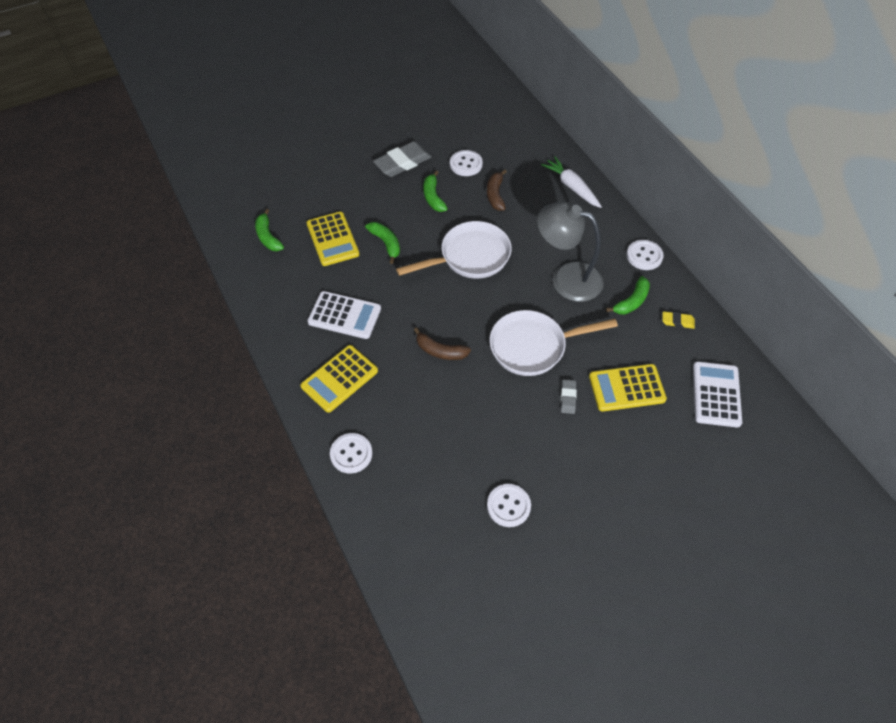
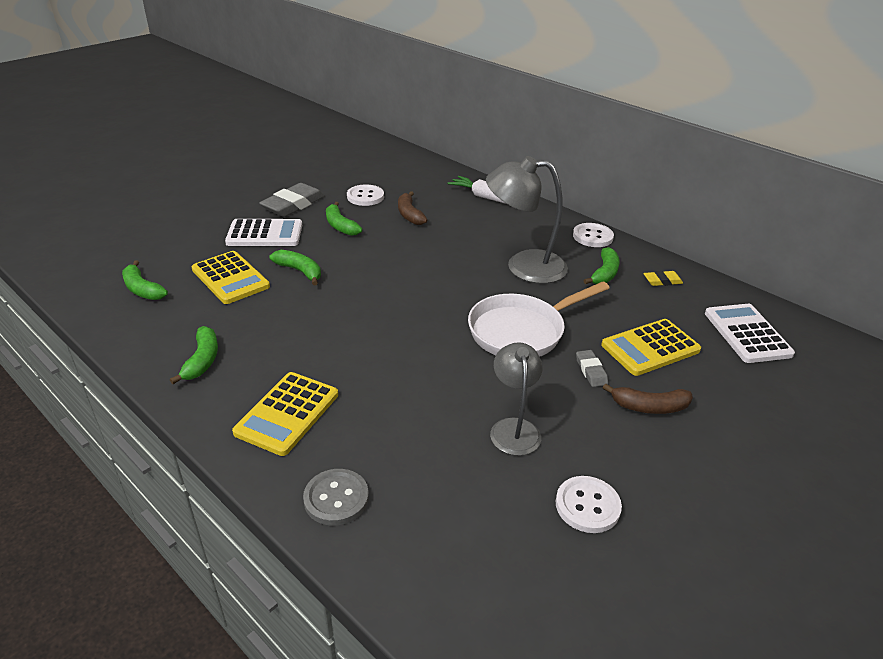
camera: 20 degrees left, 20 degrees down
(295, 317) = (202, 360): none -> green banana
(344, 315) = (271, 346): white calculator -> white calculator (265, 234)
(351, 454) = (336, 498): white button -> grey button
(440, 351) = (411, 357): brown banana -> brown banana (649, 407)
(470, 257) = (406, 267): white pan -> none
(487, 432) = (513, 428): none -> grey lamp

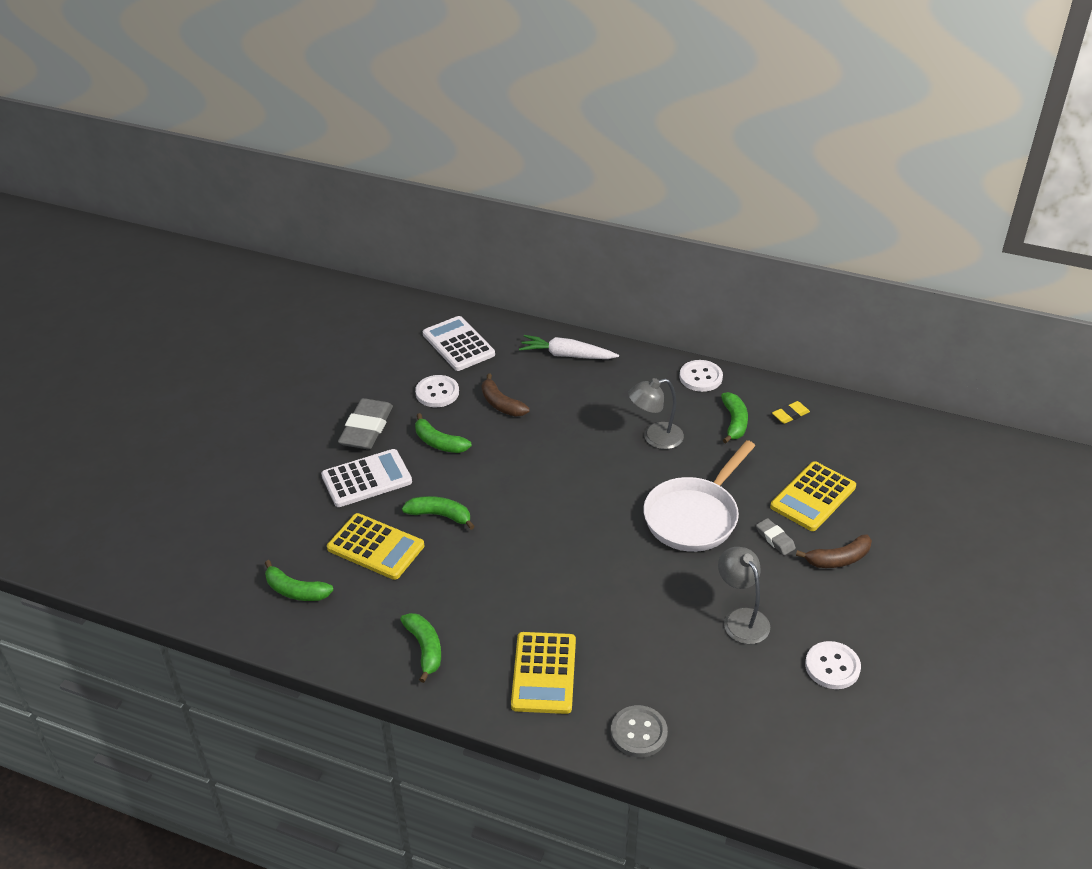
camera: 20 degrees left, 5 degrees up
(523, 266) = (655, 438): grey lamp -> grey lamp, size x0.63
(747, 334) = (886, 454): white calculator -> white calculator (458, 344)

